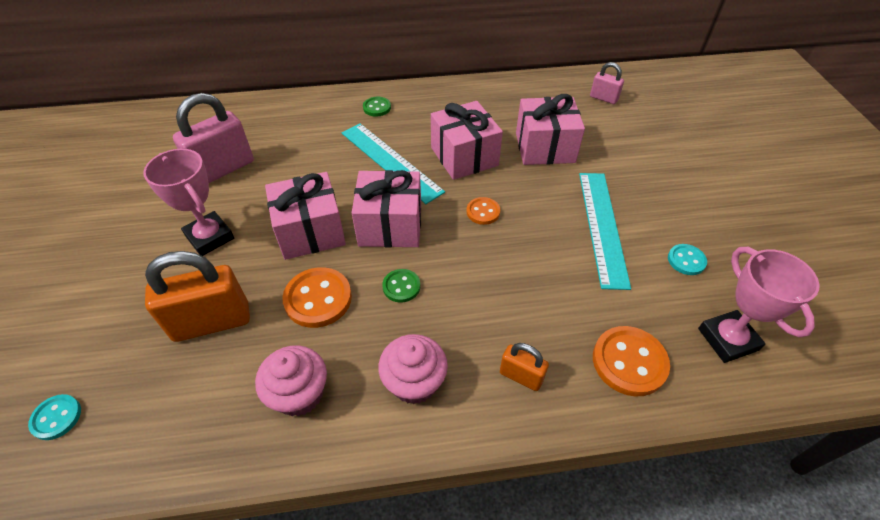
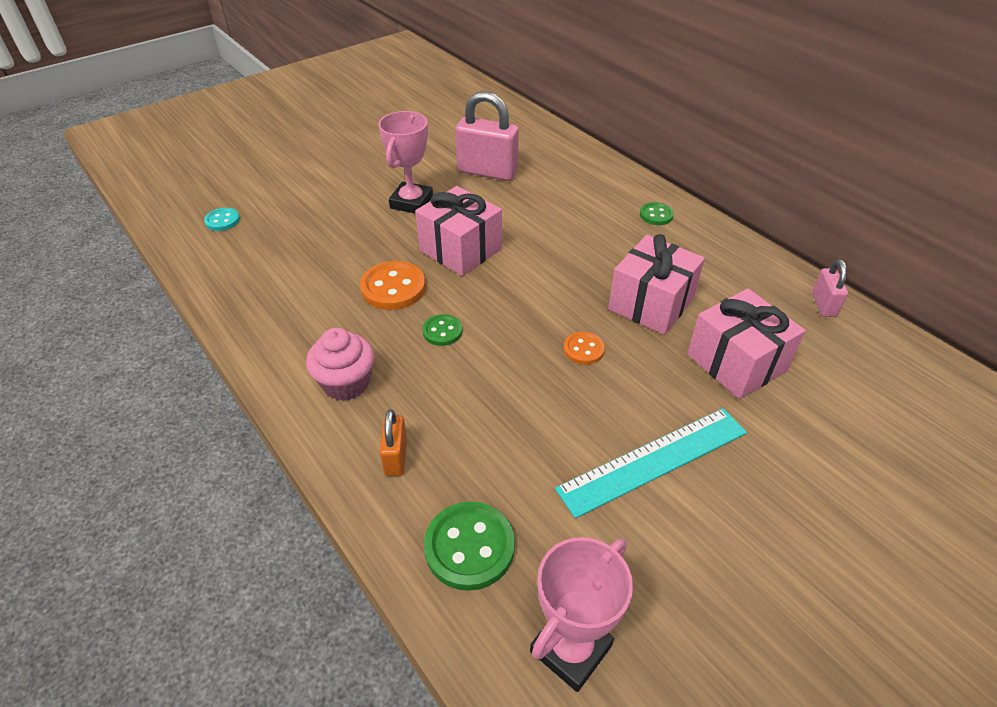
camera: 60 degrees right, 5 degrees down
(212, 322) = (334, 245): orange padlock -> none
(299, 394) = (298, 320): pink cupcake -> none
(390, 161) = (590, 257): turquoise ruler -> none
(390, 225) = (508, 293): pink gift -> none
(603, 98) = (899, 387): pink padlock -> pink padlock (823, 305)
(629, 362) = (469, 547): orange button -> green button
(686, 260) = (671, 567): turquoise button -> none

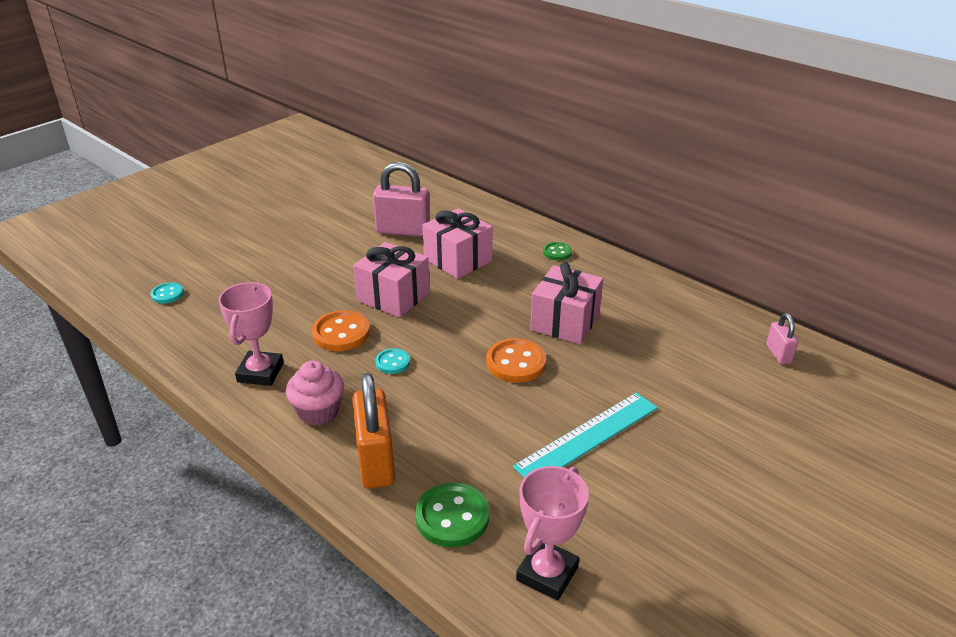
camera: 10 degrees left, 10 degrees down
(396, 457) = (376, 461): orange padlock -> orange padlock, size x1.91
(411, 202) = (340, 262): pink trophy -> pink trophy (260, 372)
(442, 331) = (393, 362): green button -> turquoise button
(583, 349) = (516, 363): orange button -> orange button, size x1.74
(736, 362) = (641, 358): pink gift -> pink gift (458, 260)
(823, 305) = (704, 308): pink padlock -> pink padlock (778, 354)

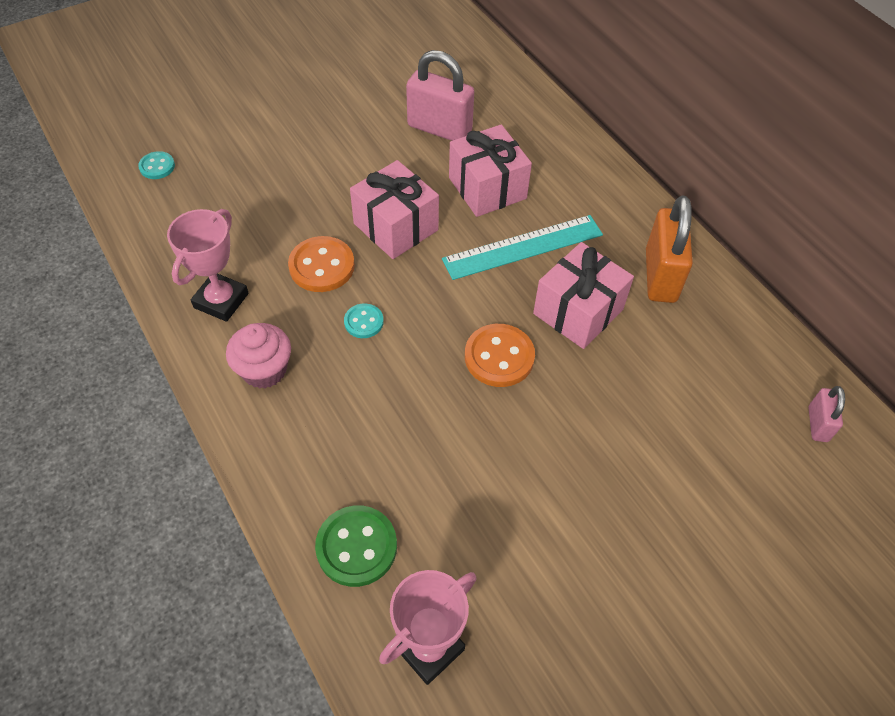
camera: 15 degrees right, 20 degrees up
(376, 461) = (302, 452): orange padlock -> orange padlock (660, 276)
(557, 252) = (609, 203): green button -> none
(587, 436) = (540, 482): turquoise ruler -> turquoise ruler (523, 247)

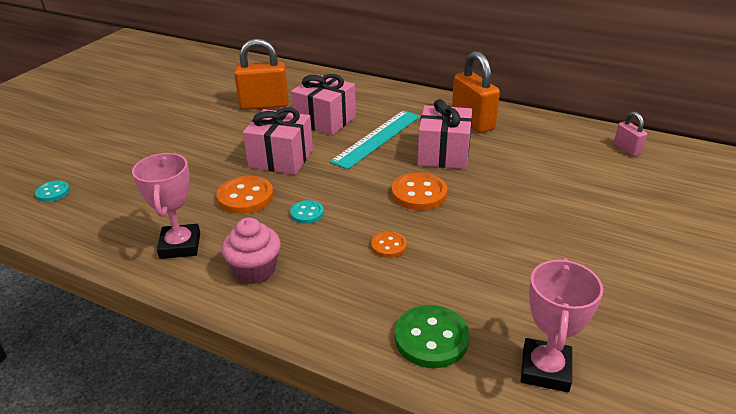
camera: 30 degrees left, 20 degrees down
(409, 412) = (388, 246): none -> orange button
(439, 129) = (264, 105): pink padlock -> orange padlock

